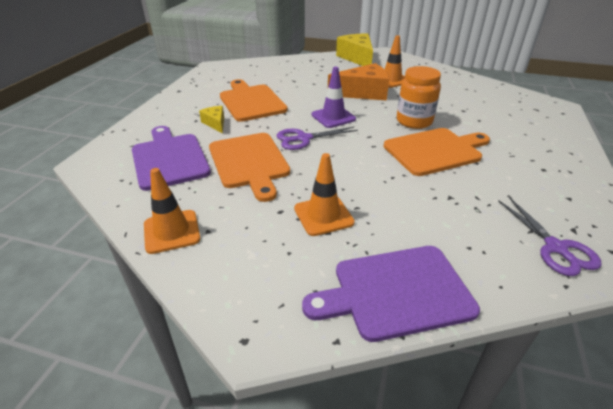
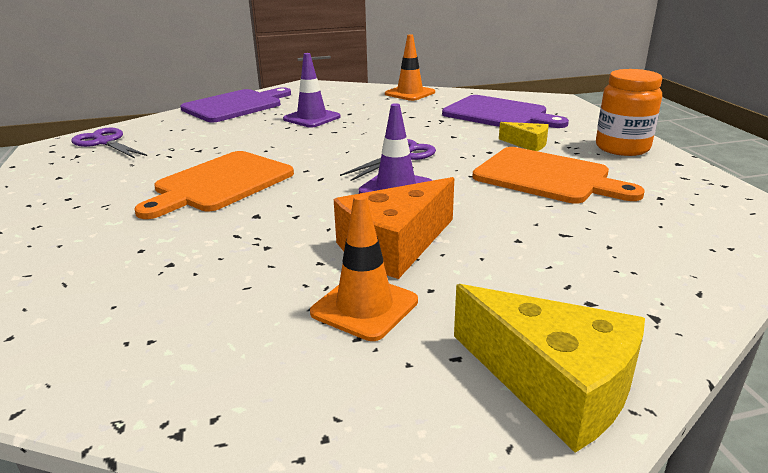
camera: 150 degrees right, 10 degrees down
(249, 162) = (423, 128): orange cutting board -> none
(323, 215) = (312, 118): orange traffic cone -> purple traffic cone
(414, 121) = (263, 215): orange jar -> orange jar (622, 148)

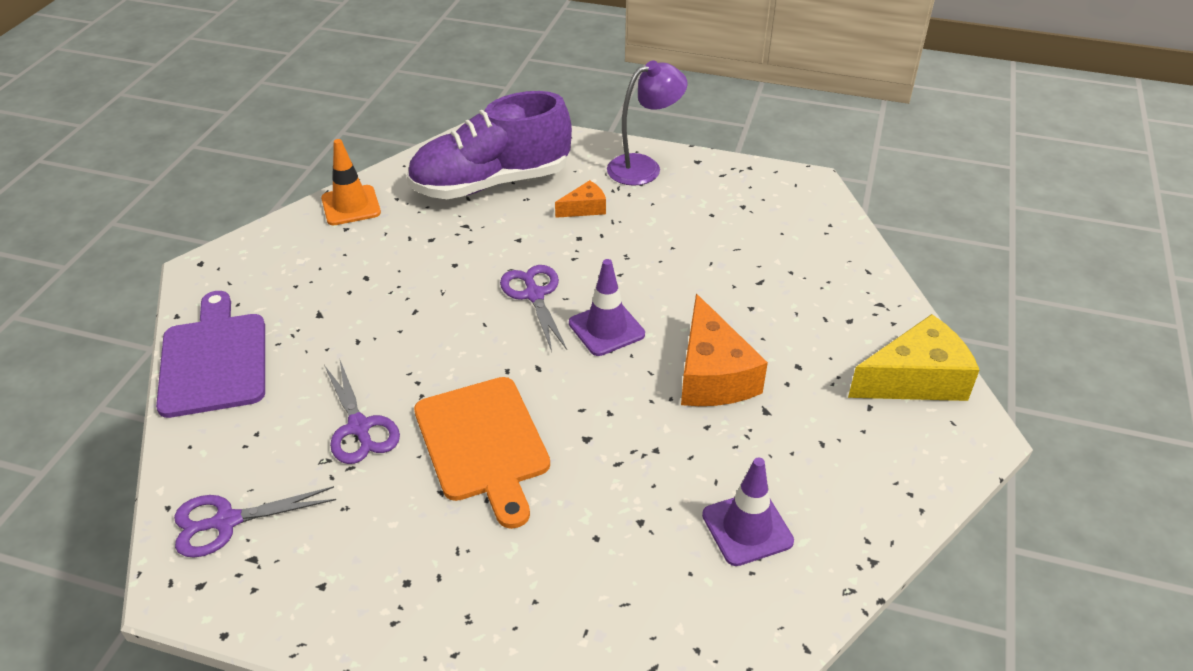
camera: 60 degrees left, 15 degrees up
(207, 148) = (359, 427): none -> purple scissors
(312, 118) = (348, 311): purple traffic cone -> purple traffic cone (747, 528)
(364, 307) = (788, 425): orange traffic cone -> none
(499, 114) = (491, 183): purple cutting board -> purple shoe
(527, 144) = (584, 208): yellow cheese -> orange cheese
(547, 177) = (661, 236): orange cutting board -> none
(622, 148) = (644, 167): orange jar -> purple lamp

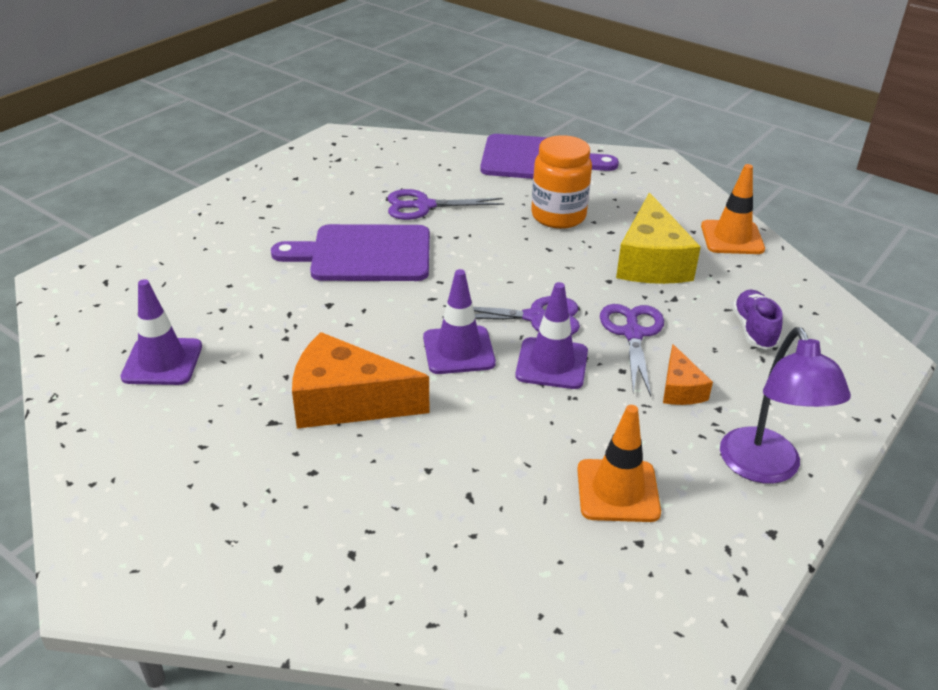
camera: 110 degrees right, 5 degrees down
(226, 522) = (376, 153): purple scissors -> purple scissors (633, 334)
(347, 317) = (558, 216): none -> orange jar
(483, 443) = (364, 254): orange cutting board -> purple cutting board
(491, 183) = (754, 330): purple shoe -> purple shoe, size x0.41
(593, 273) = (552, 364): none -> purple traffic cone
(707, 220) = (617, 491): none -> orange traffic cone
(915, 379) = (217, 569): yellow cheese -> yellow cheese (651, 262)

